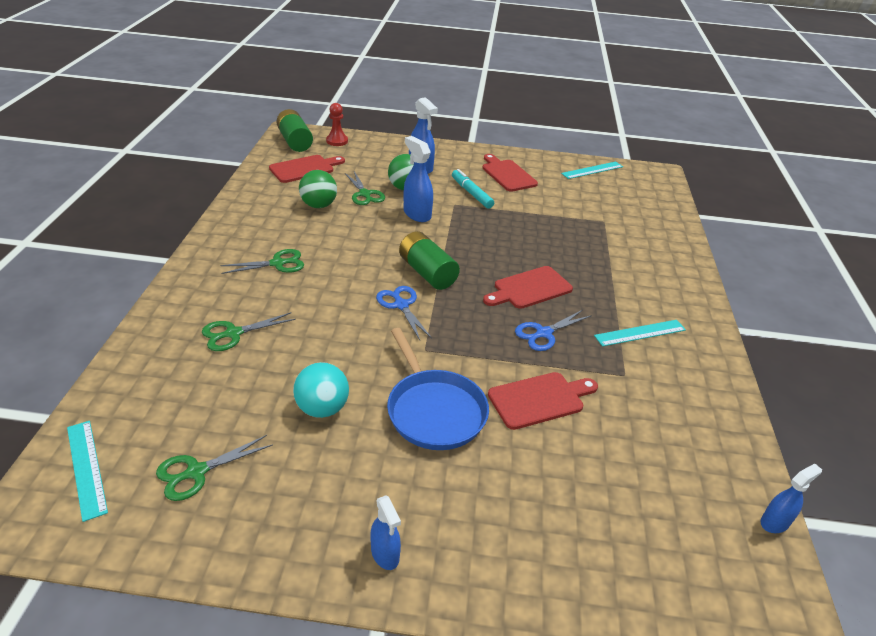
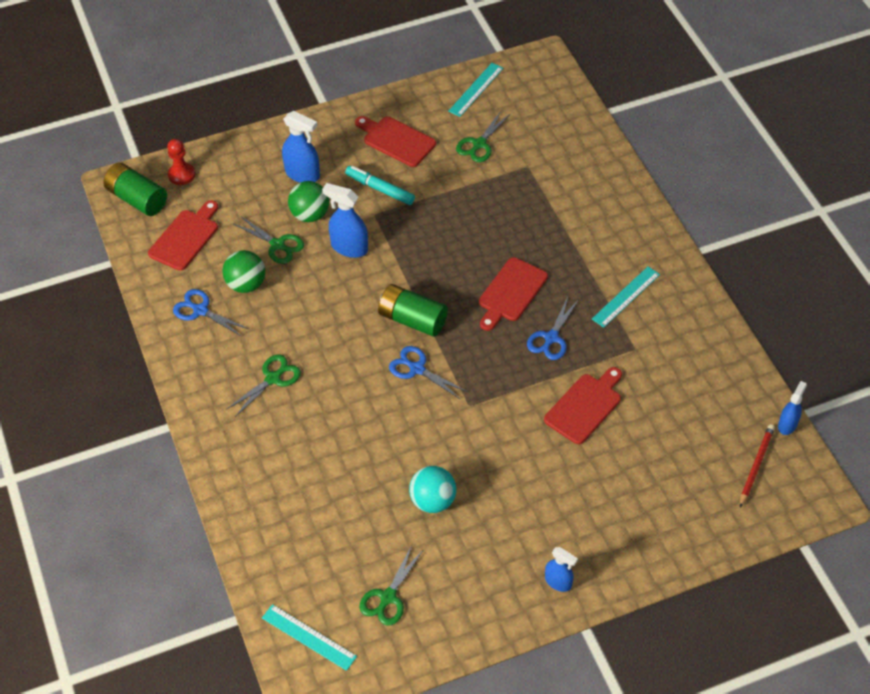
camera: 25 degrees left, 15 degrees up
(233, 334) = (304, 472): green scissors -> green scissors (479, 144)
(270, 206) = (200, 310): none -> blue scissors
(434, 411) = (515, 458): blue pan -> none
(712, 548) = (755, 465): none -> red pencil

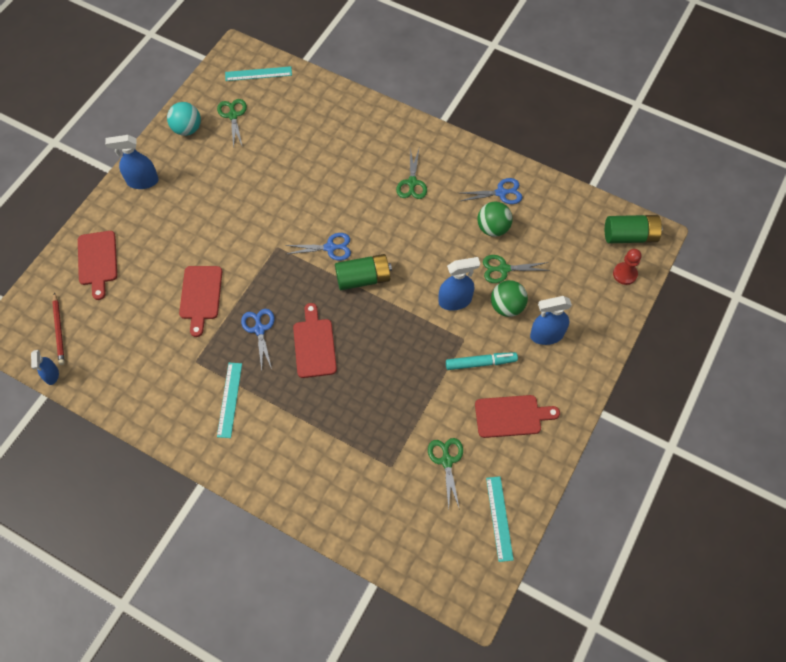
camera: 140 degrees right, 10 degrees up
(186, 237) = (567, 232): red cutting board -> red cutting board (97, 261)
(433, 501) = (251, 177): turquoise ball -> turquoise ball (187, 129)
(558, 582) = (142, 181): blue spray bottle -> blue spray bottle, size x1.58

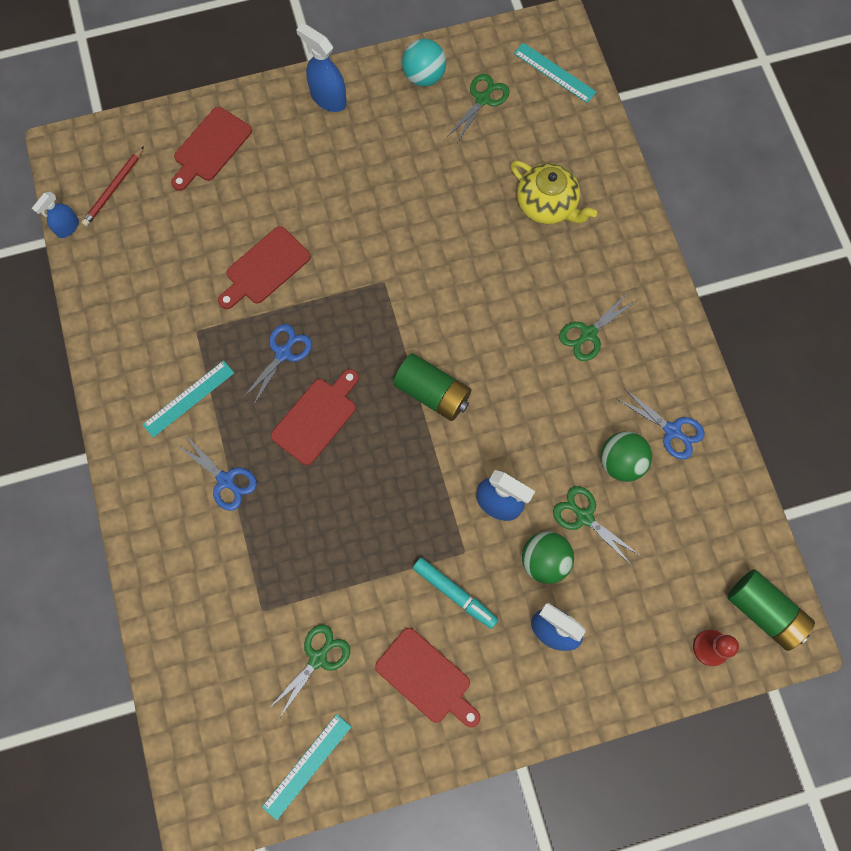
camera: 45 degrees right, 10 degrees up
(324, 139) = (547, 205): none -> yellow teapot
(330, 247) = (434, 330): blue scissors -> blue scissors (226, 480)

